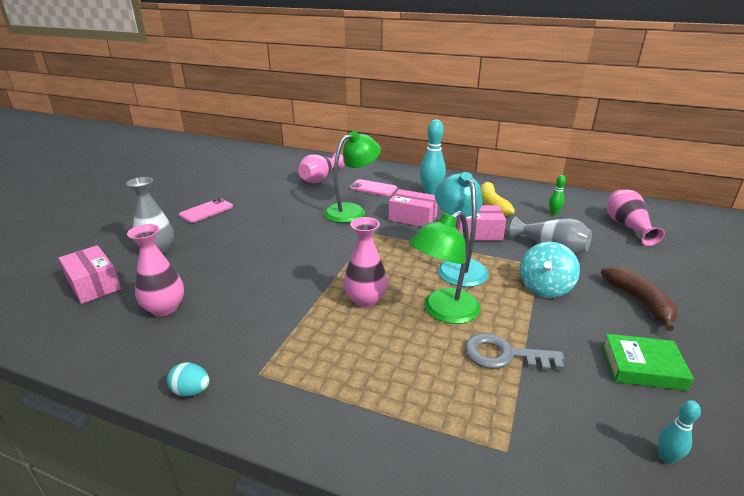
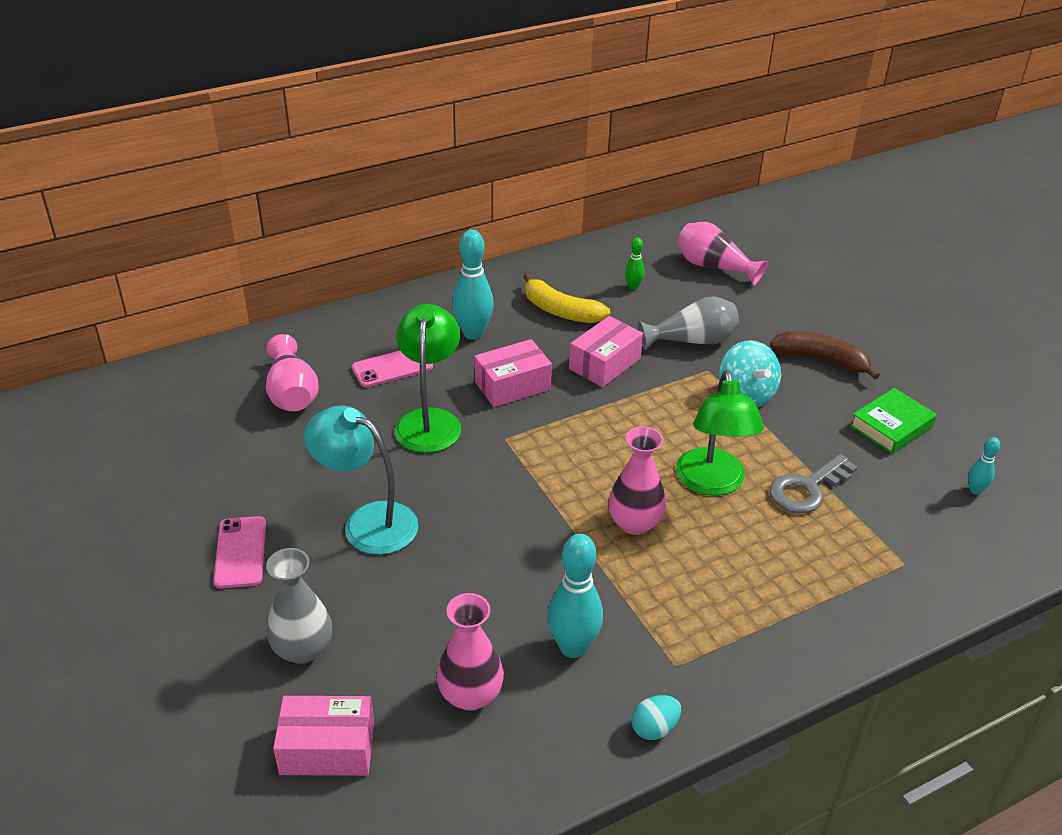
camera: 50 degrees left, 10 degrees up
(235, 325) = (573, 647): none -> turquoise bowling pin
(458, 266) = (650, 422): turquoise lamp -> turquoise lamp (367, 522)

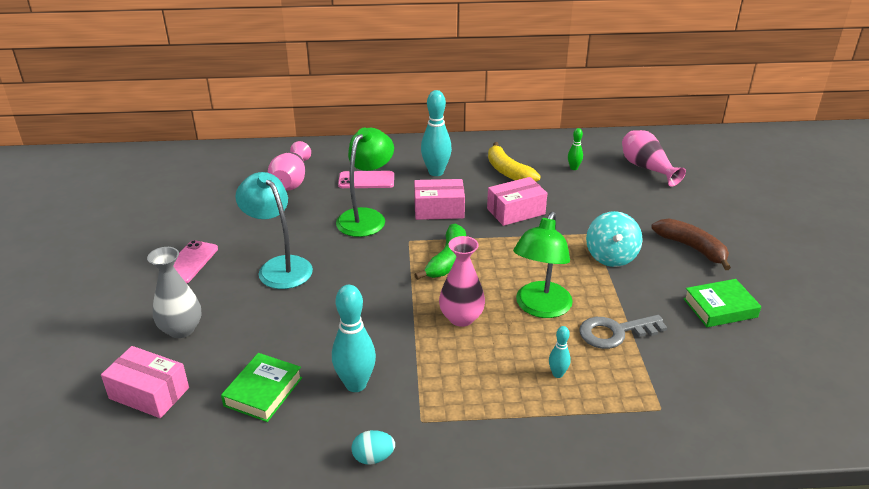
camera: 25 degrees right, 5 degrees down
(470, 695) = (263, 391): pink vase -> green book
(569, 451) = (448, 260): none -> green banana
(692, 341) = (594, 212): grey vase -> none
(975, 490) = (765, 373): turquoise bowling pin -> turquoise bowling pin (557, 374)

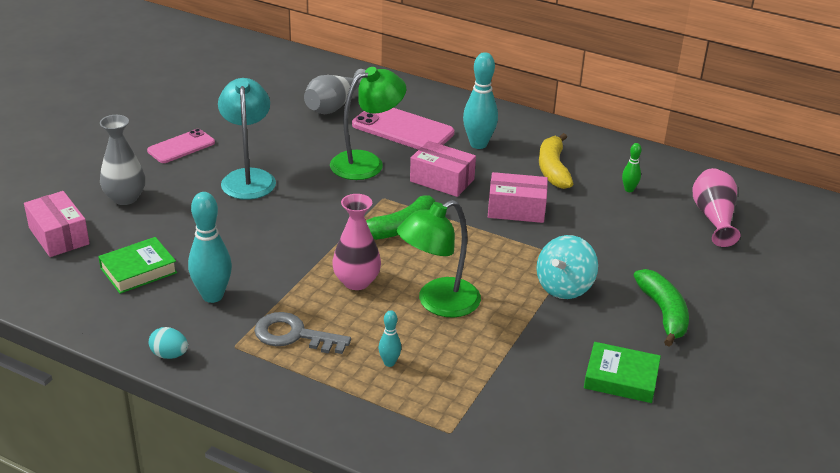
camera: 30 degrees right, 0 degrees up
(291, 180) = (334, 106): pink vase -> grey vase
(366, 180) = (402, 129): pink phone -> pink phone, size x1.59
(615, 332) = (485, 353): grey key -> grey key (294, 335)
(692, 248) = (663, 313): brown banana -> green banana

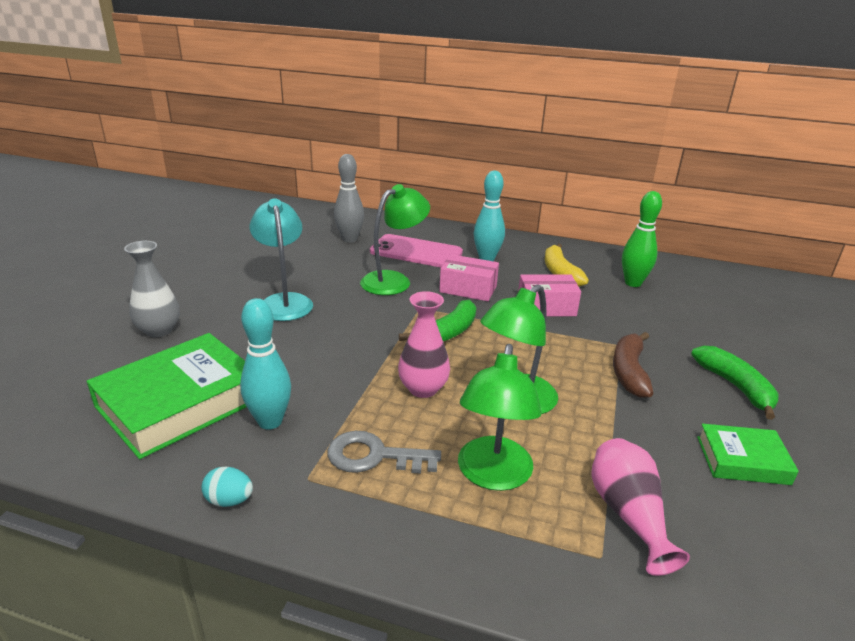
camera: 10 degrees left, 5 degrees down
(59, 236) = (85, 375): pink box -> none
(138, 270) = (180, 402): green book -> green book, size x1.87
(181, 147) = (212, 281): pink phone -> none
(334, 106) = (349, 239): grey vase -> grey bowling pin
(389, 363) = (492, 475): turquoise bowling pin -> green lamp
(564, 287) = (629, 372): turquoise spinning top -> brown banana
(629, 189) = (633, 283): green bowling pin -> green bowling pin, size x1.97
(713, 218) = (717, 299): pink vase -> pink vase (628, 514)

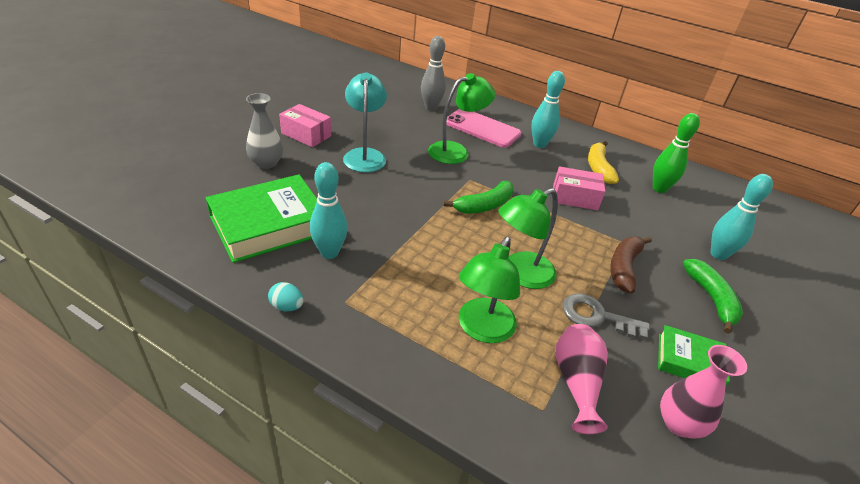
camera: 10 degrees right, 10 degrees up
(374, 456) = (398, 295): grey key -> grey key (597, 316)
(423, 389) = (451, 249): pink vase -> pink vase (679, 423)
(468, 289) = (514, 169): pink box -> pink box (306, 135)
(722, 339) = (718, 254): none -> turquoise bowling pin

